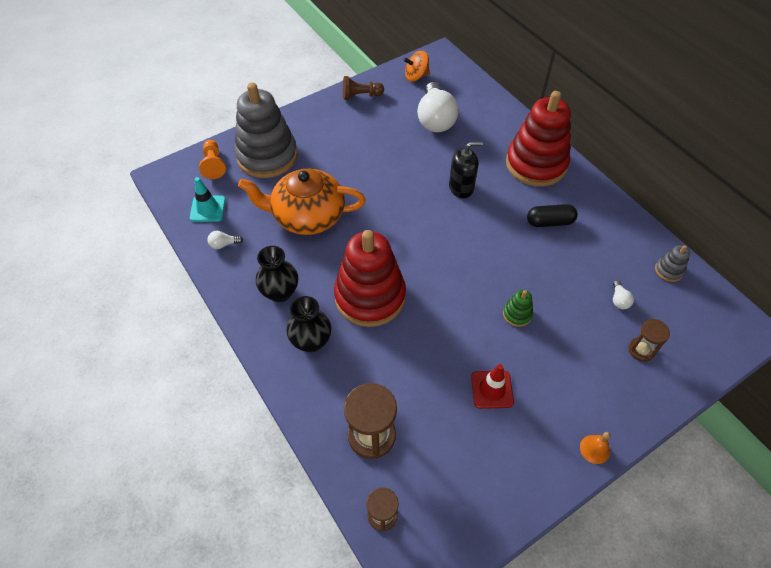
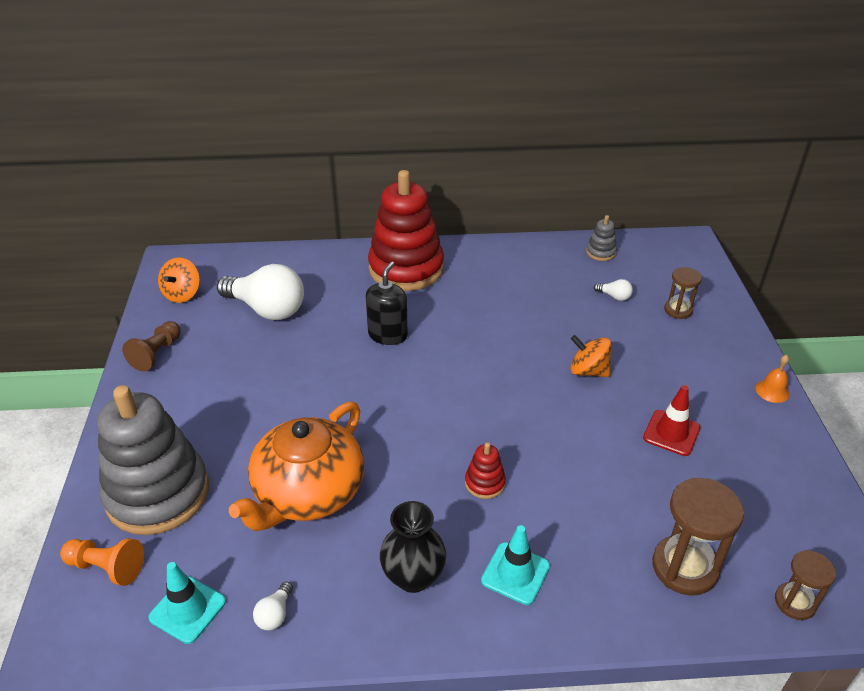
camera: 60 degrees left, 15 degrees down
(311, 341) = (515, 573): black vase -> turquoise traffic cone
(370, 296) = (485, 483): red stacking toy -> red stacking toy, size x0.40
(517, 314) = (588, 371): green stacking toy -> orange spinning top
(549, 222) = (488, 295): black capsule -> none

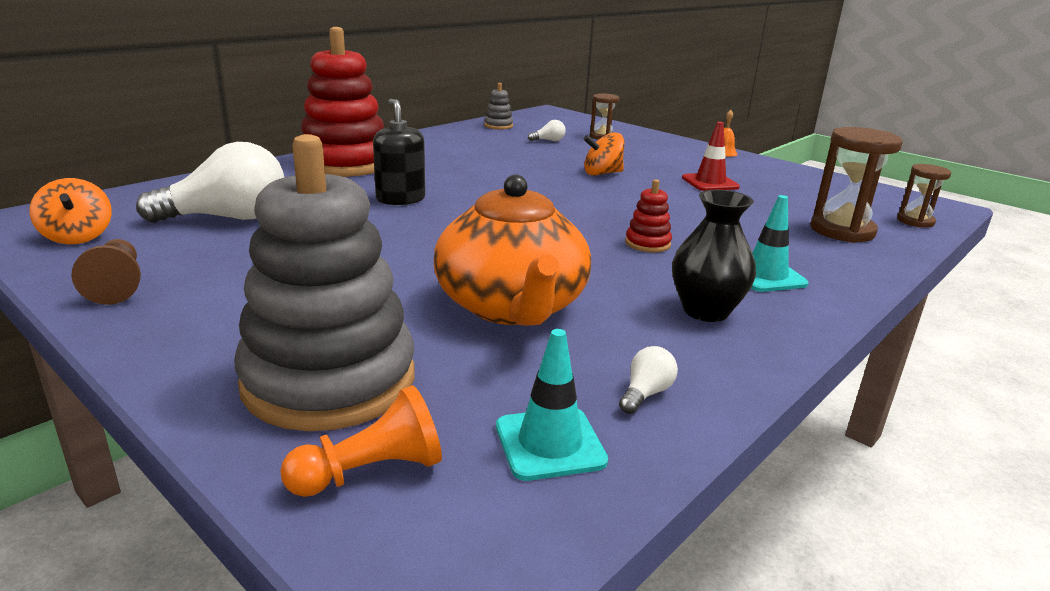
camera: 45 degrees left, 15 degrees down
(275, 614) = (645, 394): white light bulb -> white light bulb turned 120 degrees counterclockwise

